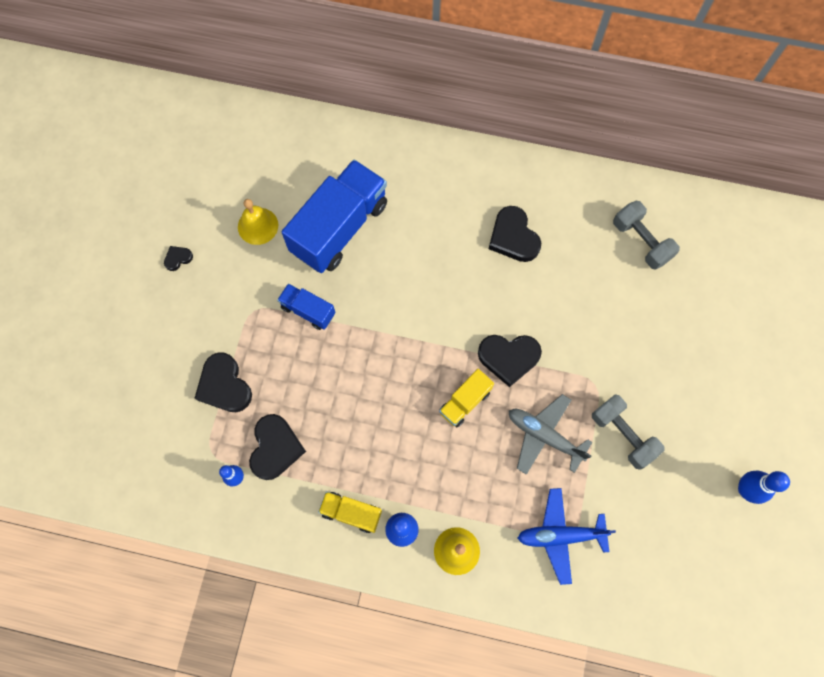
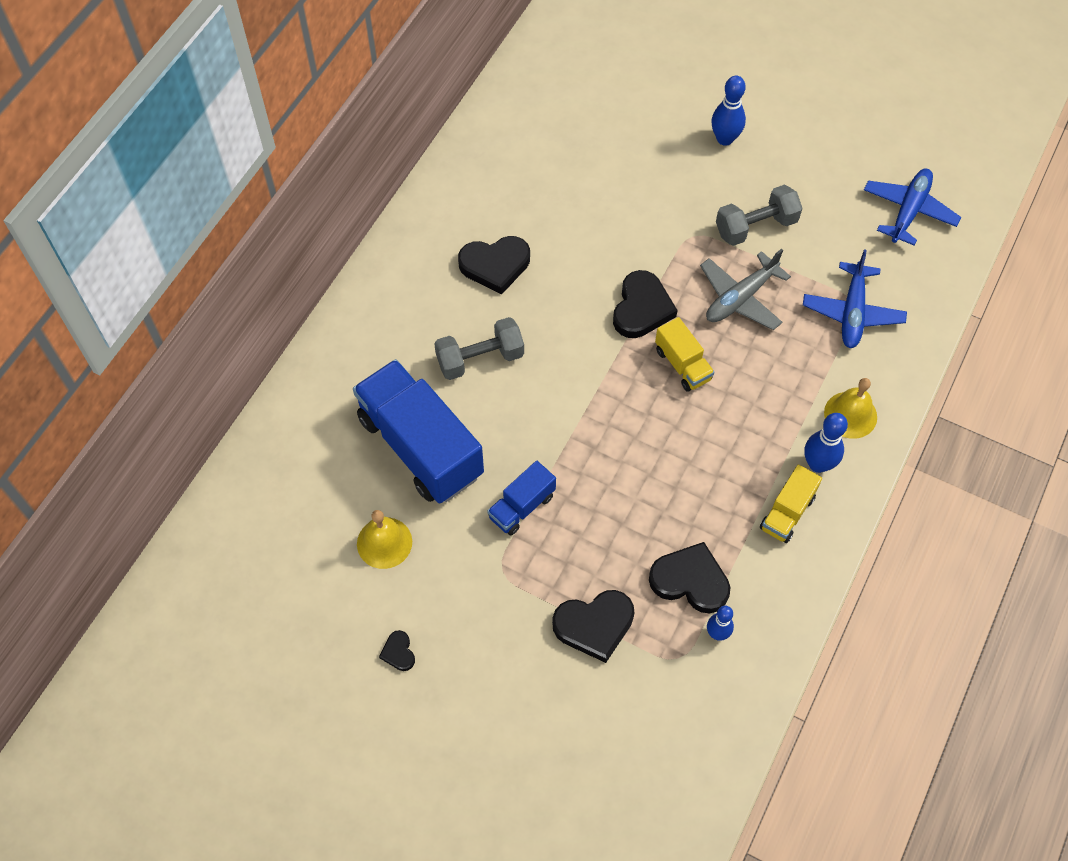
camera: 75 degrees left, 10 degrees down
(641, 241) = (540, 147): grey dumbbell -> grey dumbbell (480, 359)
(689, 571) = (908, 211): none -> blue plane
(745, 489) = (836, 140): blue bowling pin -> blue bowling pin (725, 139)

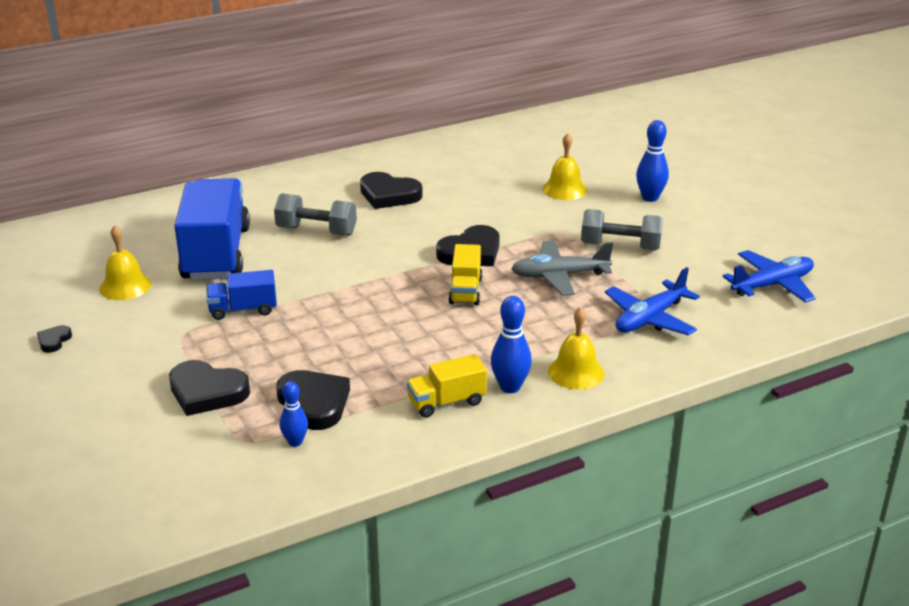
camera: 35 degrees right, 30 degrees down
(643, 166) = (564, 189): none -> yellow bell

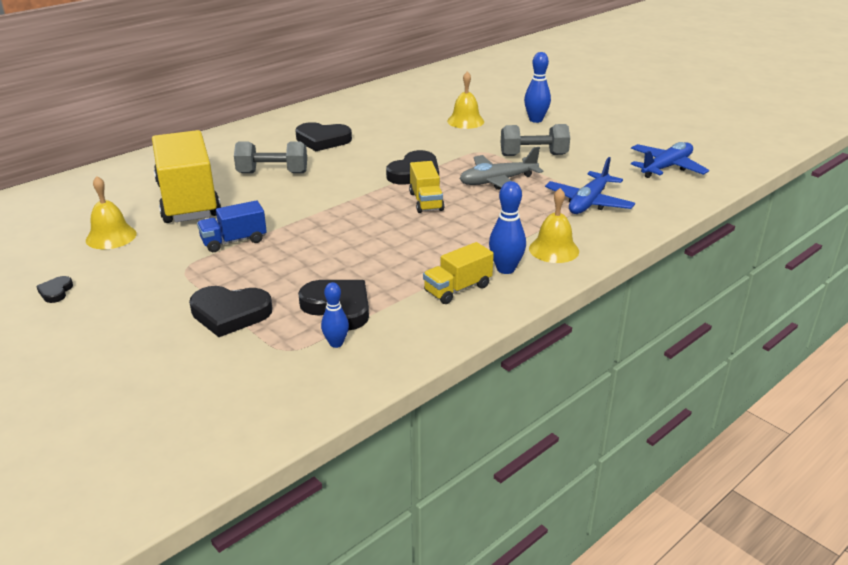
camera: 15 degrees left, 0 degrees up
(216, 253) = (188, 200): blue truck -> yellow truck

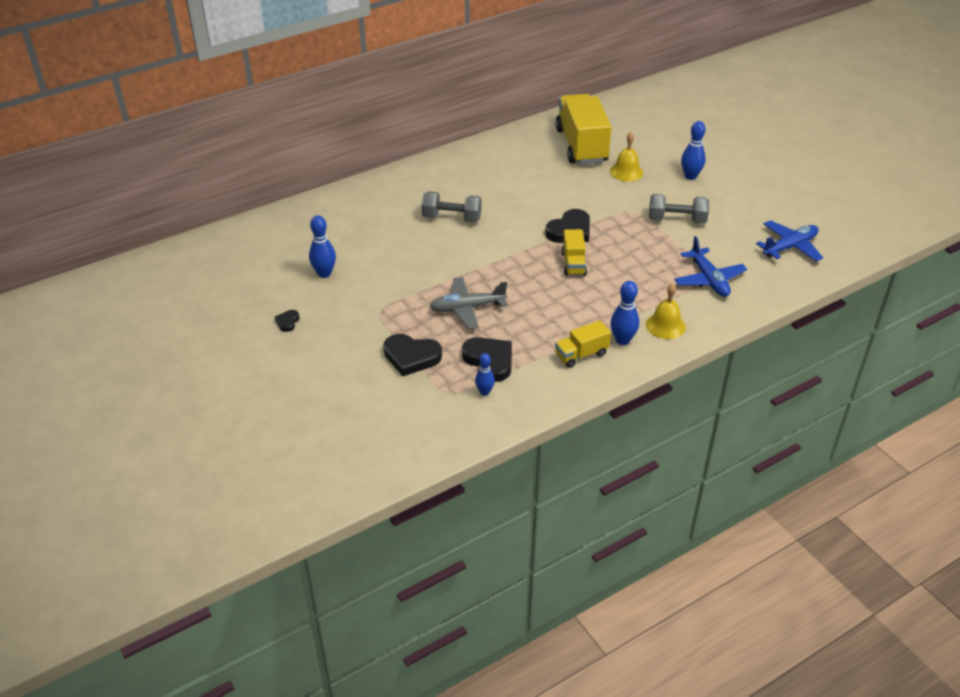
camera: 10 degrees right, 10 degrees up
(111, 237) = (324, 273): yellow bell -> blue bowling pin
(188, 200) = (383, 242): yellow truck -> yellow truck (581, 145)
(234, 241) = (417, 288): blue truck -> none
(323, 140) = (497, 183): black heart -> none
(497, 181) = (638, 248): grey plane -> grey plane (467, 308)
(588, 202) = (709, 279): blue plane -> blue plane turned 60 degrees counterclockwise

